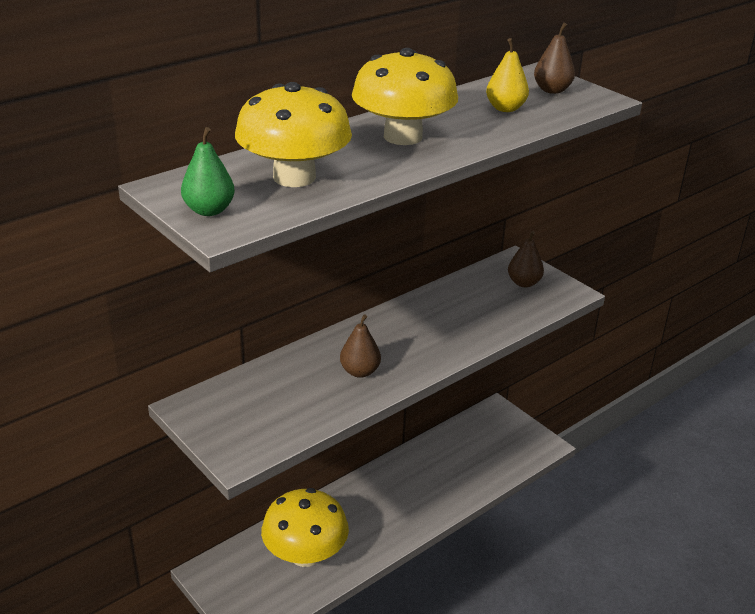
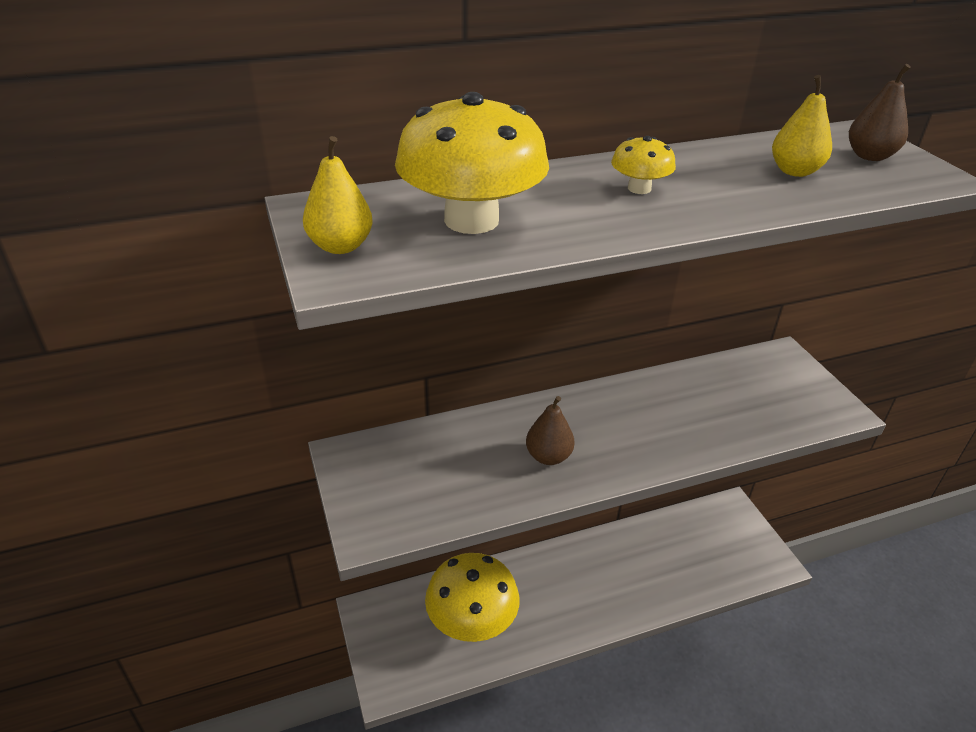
camera: 20 degrees right, 5 degrees up
(209, 210) = (340, 246): green pear -> yellow pear
(403, 137) = (639, 188): yellow mushroom -> yellow mushroom, size x0.46
(524, 283) = (785, 386): brown pear -> none

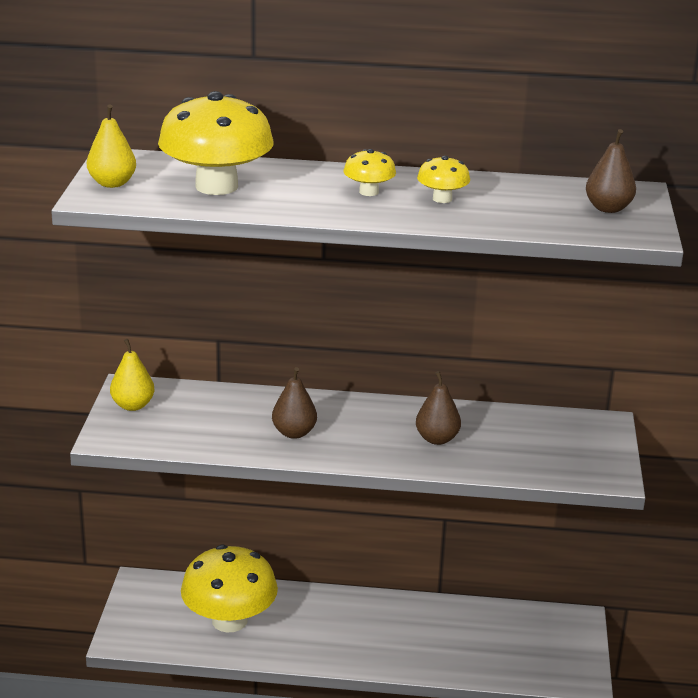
camera: 25 degrees right, 10 degrees down
(676, 418) = (437, 439): none -> brown pear
(718, 180) = (442, 199): none -> yellow mushroom
(794, 171) = (518, 205): yellow pear -> yellow pear (133, 405)

